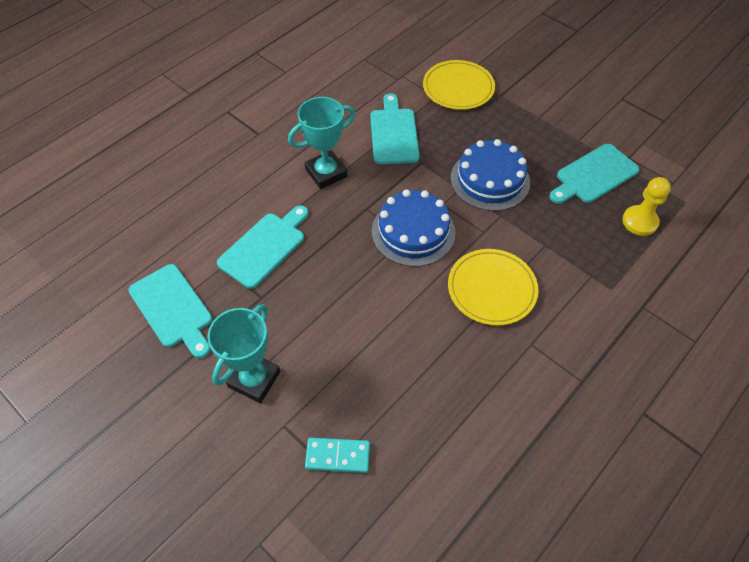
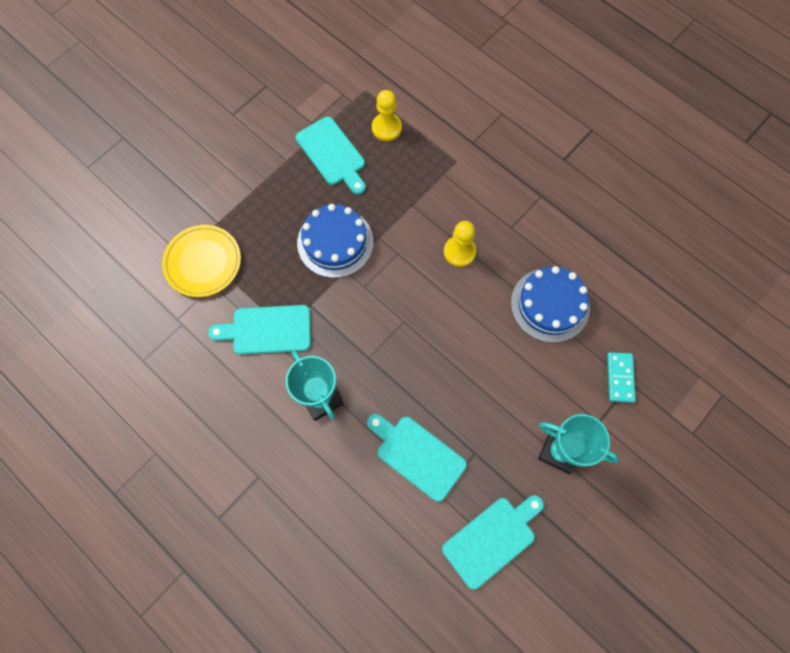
camera: 90 degrees left, 15 degrees up
(413, 232) = (398, 314): blue cake -> blue cake (550, 305)
(492, 289) = (459, 252): yellow plate -> yellow pawn

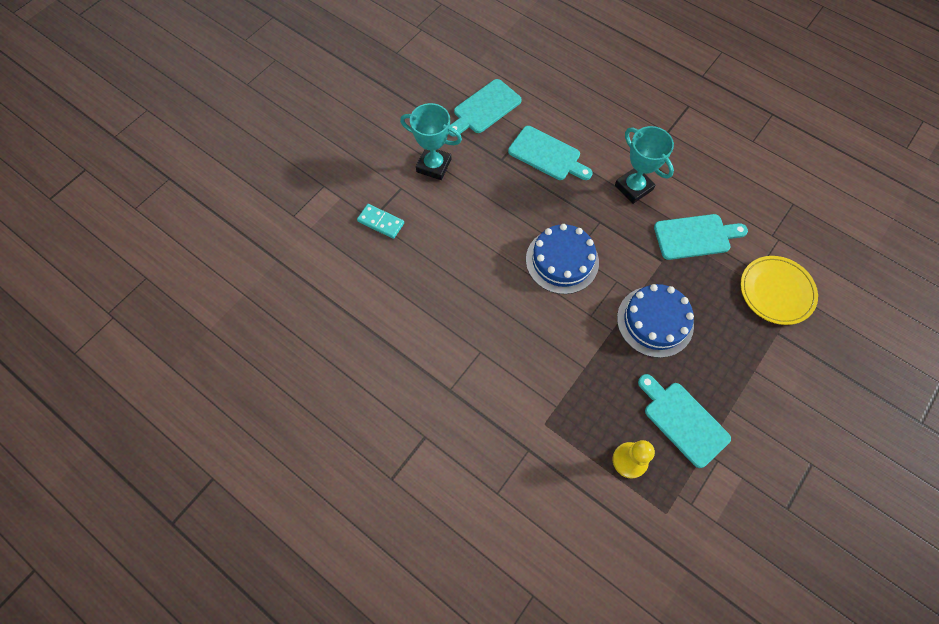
camera: 175 degrees right, 5 degrees down
(459, 252) = (530, 321): yellow pawn -> none
(550, 305) = (441, 278): blue cake -> blue cake (562, 261)
(619, 377) = (381, 222): turquoise domino -> turquoise domino turned 60 degrees counterclockwise

